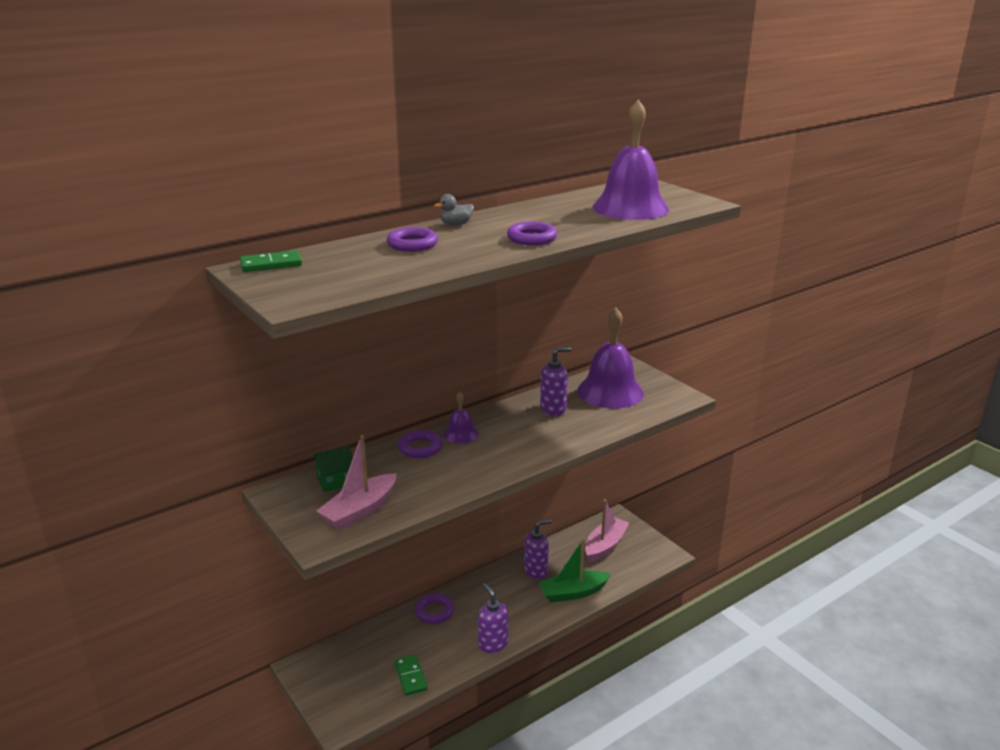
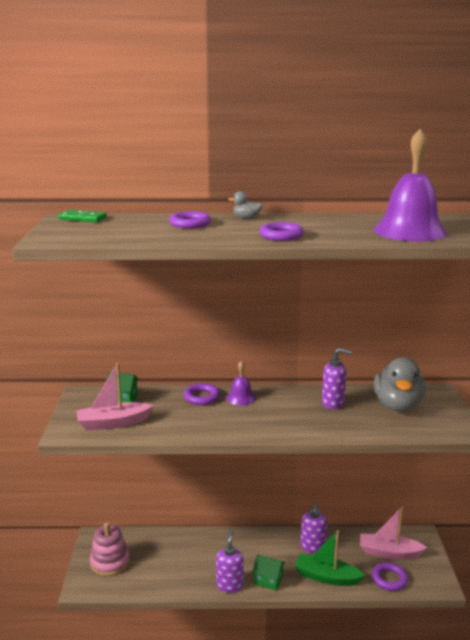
camera: 35 degrees right, 5 degrees down
(346, 684) = (110, 562): none -> pink stacking toy
(410, 676) = (153, 579): green domino -> none
(434, 611) = (211, 542): purple ring -> purple ring (389, 579)
(524, 621) = (268, 580): none -> green house
(536, 571) = (313, 547): purple soap dispenser -> purple soap dispenser turned 90 degrees clockwise
(605, 545) = (389, 553): pink boat -> pink boat turned 150 degrees counterclockwise
(610, 392) = (397, 406): purple bell -> grey duck

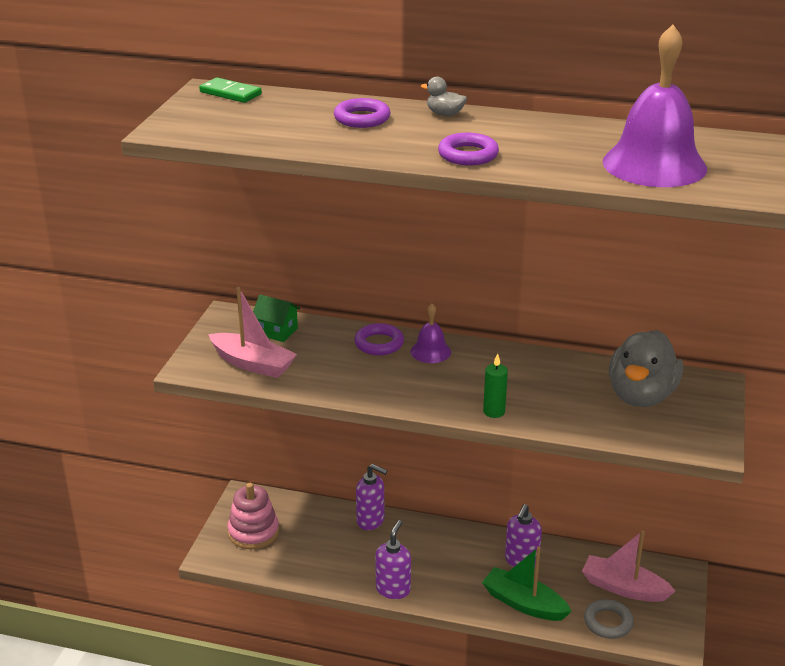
camera: 15 degrees right, 10 degrees up
(113, 423) = (252, 364): pink boat -> pink boat turned 150 degrees counterclockwise
(268, 580) = (445, 592): green house -> none
(305, 430) = (494, 412): none -> green candle
(333, 403) = (552, 378): purple soap dispenser -> purple soap dispenser (371, 520)
(389, 579) = (608, 622): purple ring -> grey ring

